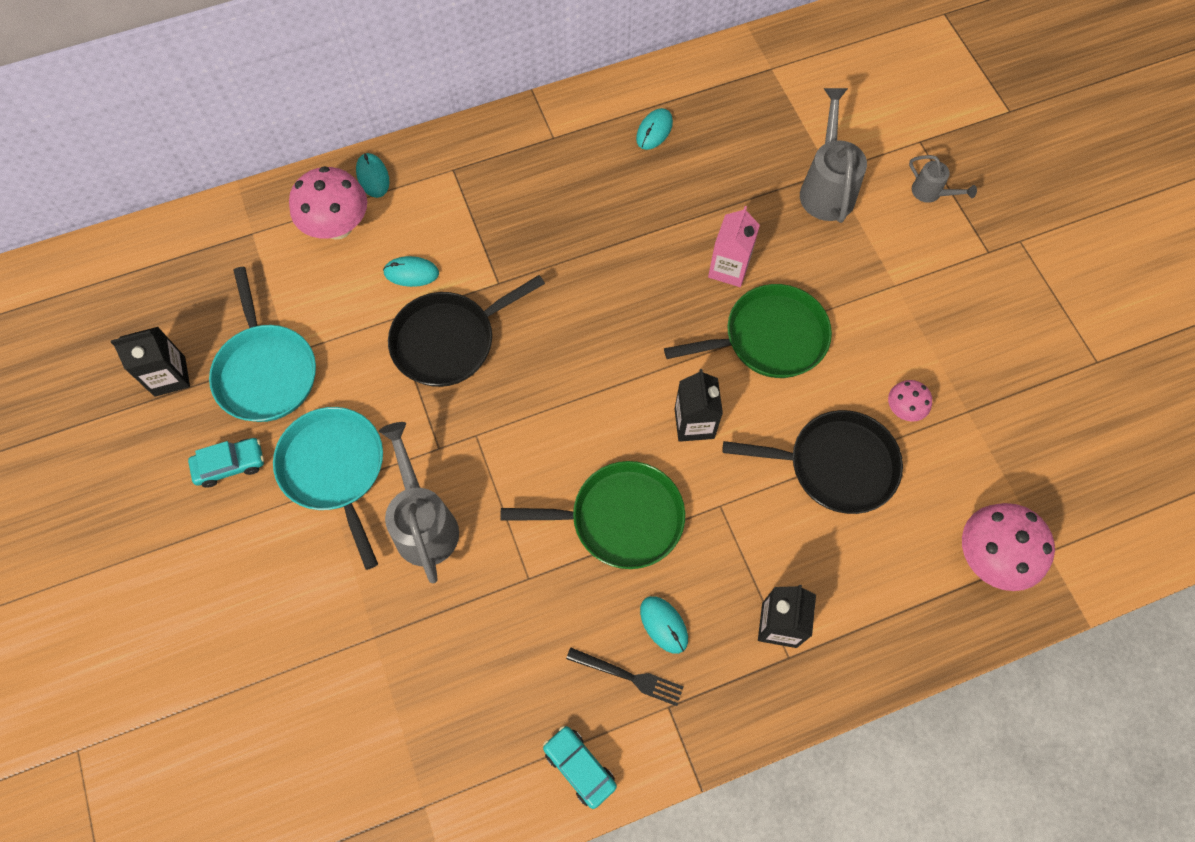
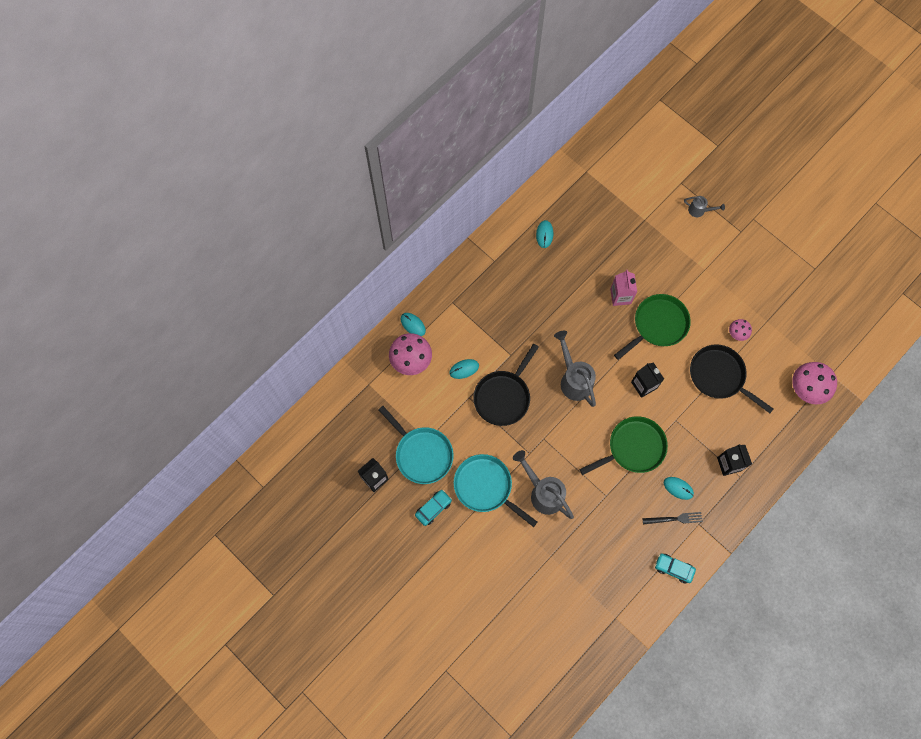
camera: 25 degrees left, 5 degrees up
(826, 188) = (647, 230): grey watering can -> grey watering can (574, 379)
(836, 465) = (719, 376): black pan -> black pan turned 120 degrees counterclockwise

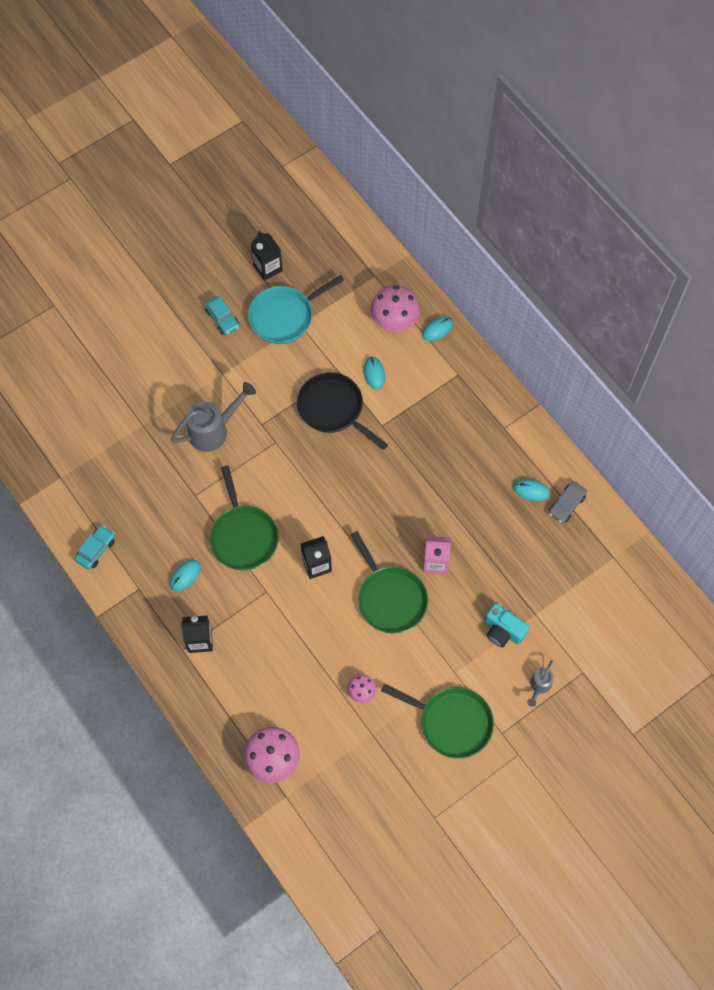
camera: 100 degrees right, 5 degrees down
(485, 487) = (234, 373): turquoise pan -> none
(551, 208) = (566, 505): none -> grey car
(574, 379) = (339, 488): grey watering can -> none
(663, 240) = (503, 631): none -> turquoise camera
(674, 519) = (151, 563): black fork -> none
(719, 376) = (311, 656): black pan -> none
(742, 266) = (452, 722): none -> green pan

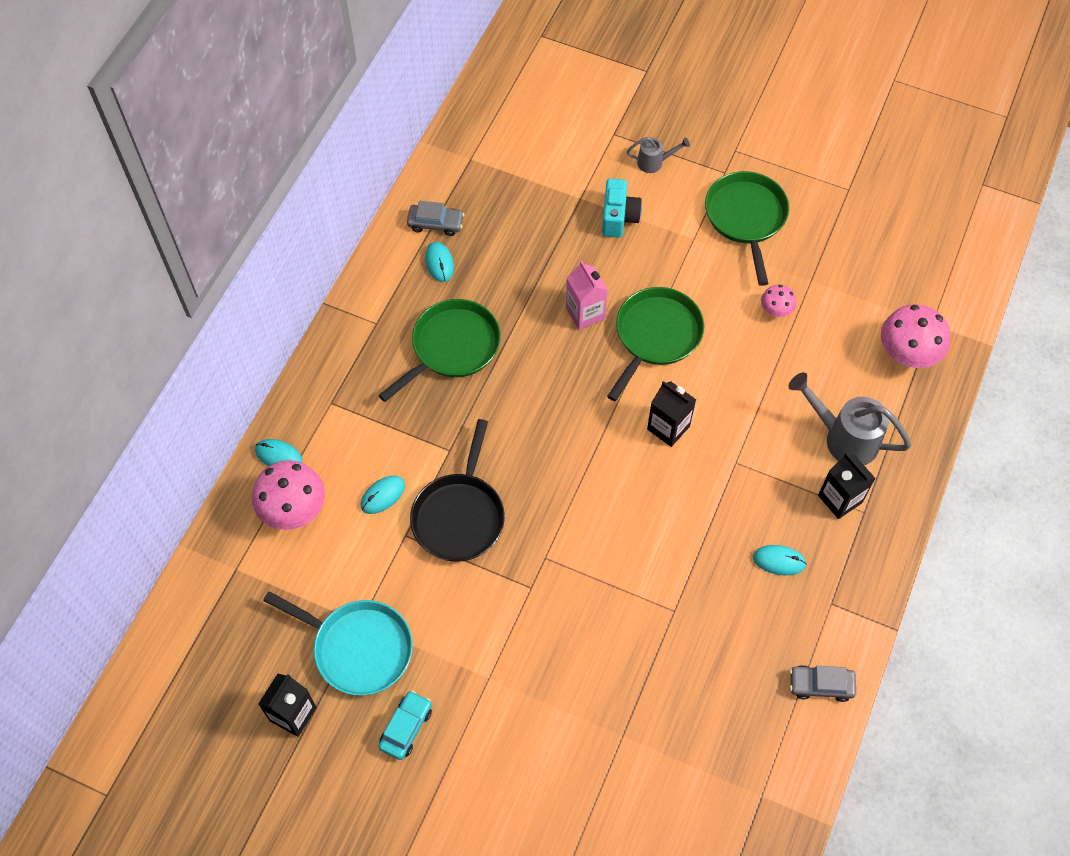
camera: 120 degrees left, 5 degrees down
(96, 549) = (820, 685): turquoise car -> grey car
(213, 430) = (574, 640): grey watering can -> grey watering can (843, 438)
(243, 536) = (688, 524): green pan -> green pan (452, 347)

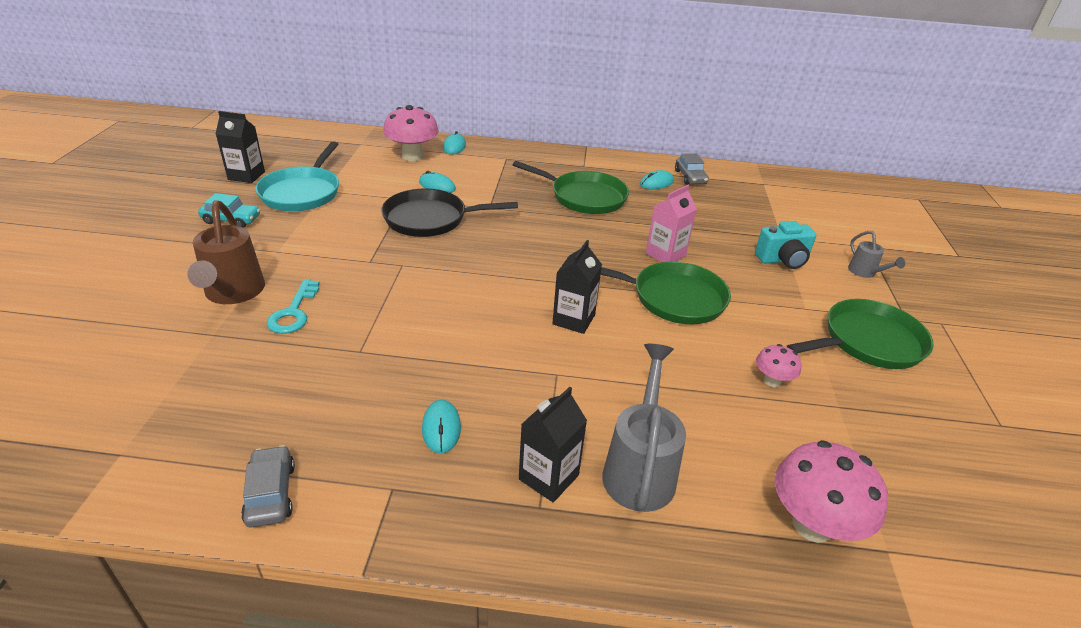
camera: 70 degrees right, 25 degrees down
(559, 720) = (233, 293): none -> brown watering can
(603, 664) = (294, 312): none -> turquoise key

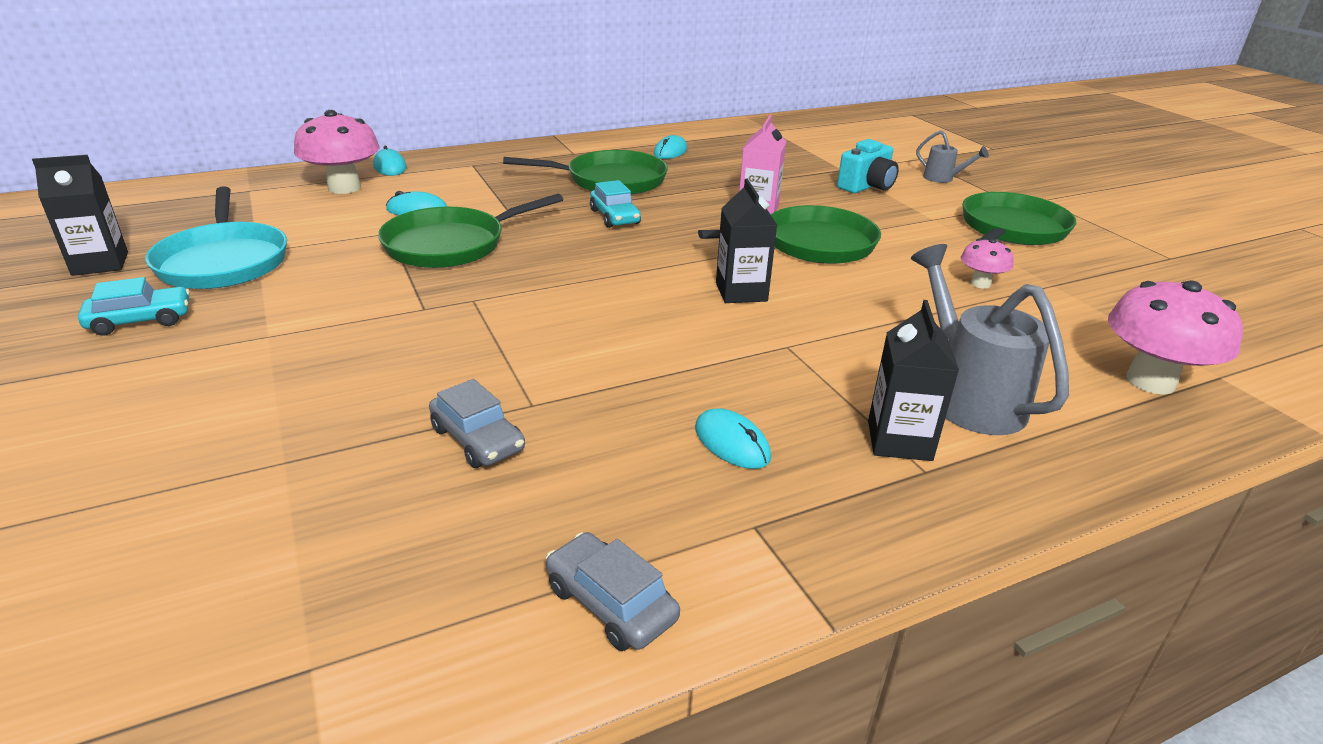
camera: 30 degrees left, 5 degrees down
(233, 293) = (256, 404): brown watering can -> none
(294, 312) = (383, 395): turquoise key -> none
(430, 219) = (450, 245): black pan -> green pan
(554, 229) = (615, 217): none -> turquoise car
(690, 177) = (697, 140): grey car -> grey car (478, 439)

